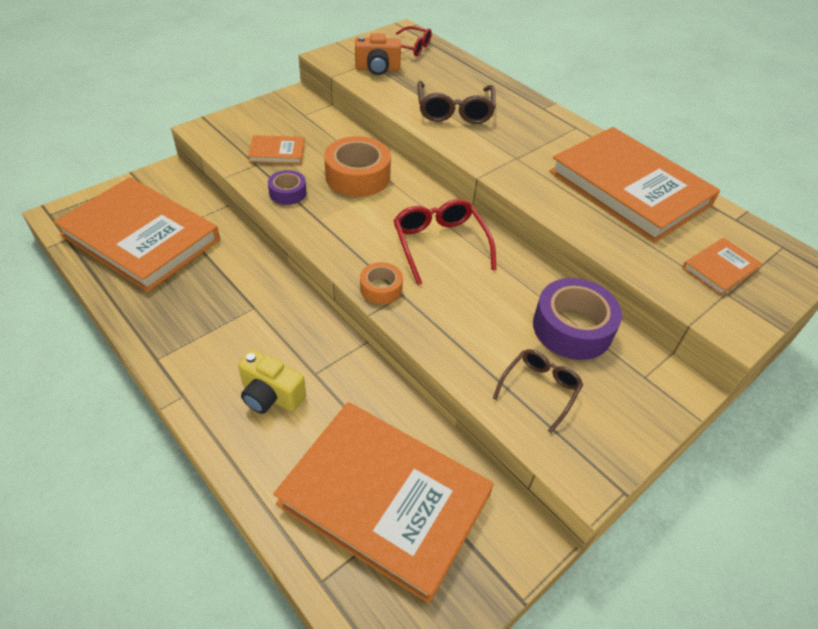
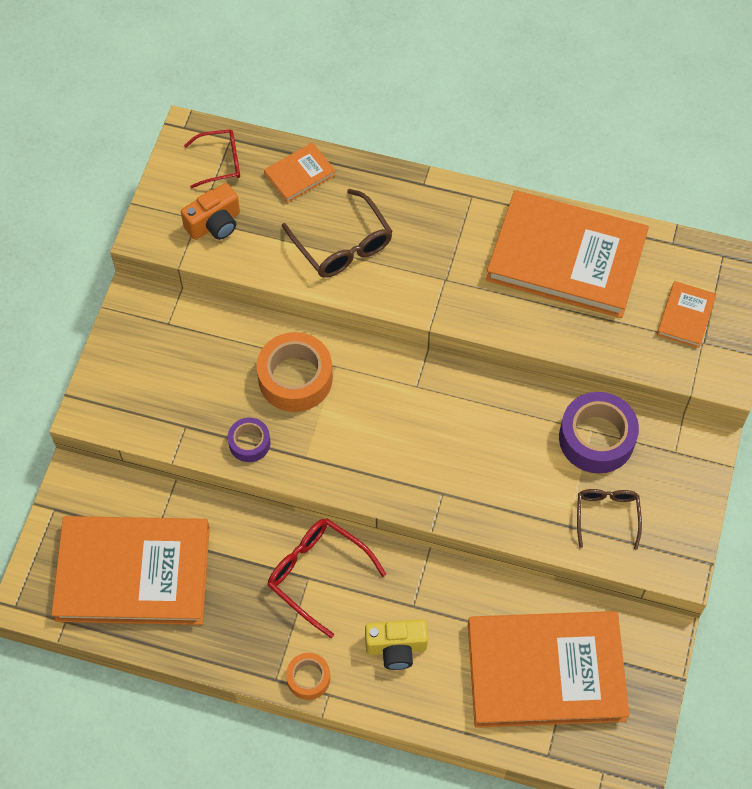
camera: 30 degrees left, 15 degrees up
(277, 152) = (191, 396): orange book -> orange book (299, 174)
(381, 288) = (421, 498): orange tape -> orange tape (308, 678)
(440, 244) = (433, 416): red glasses -> red glasses (317, 574)

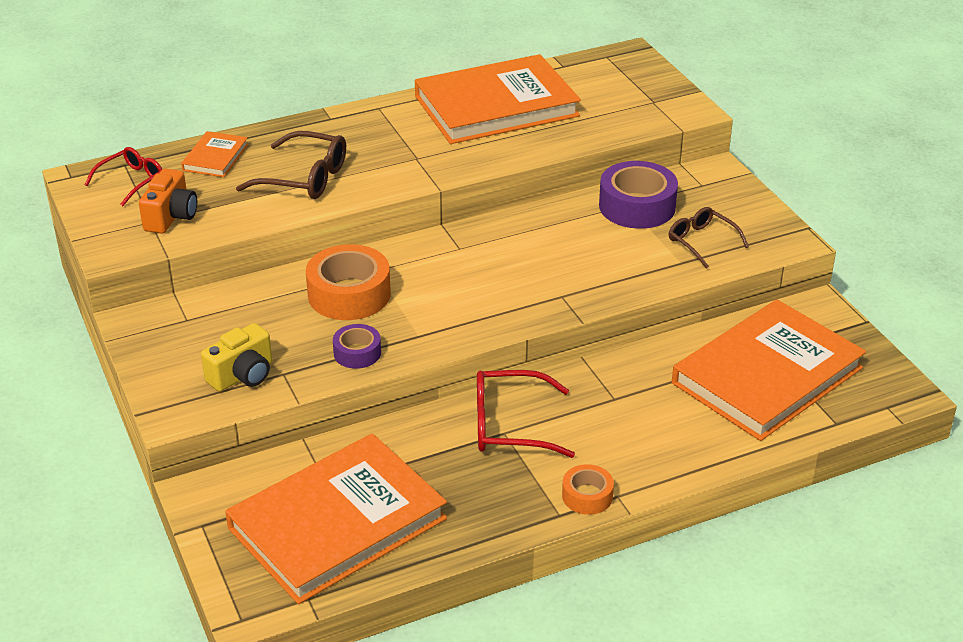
camera: 40 degrees left, 25 degrees down
(396, 648) = (635, 432): yellow camera -> yellow camera (243, 375)
(685, 316) = (623, 95): orange book -> none

